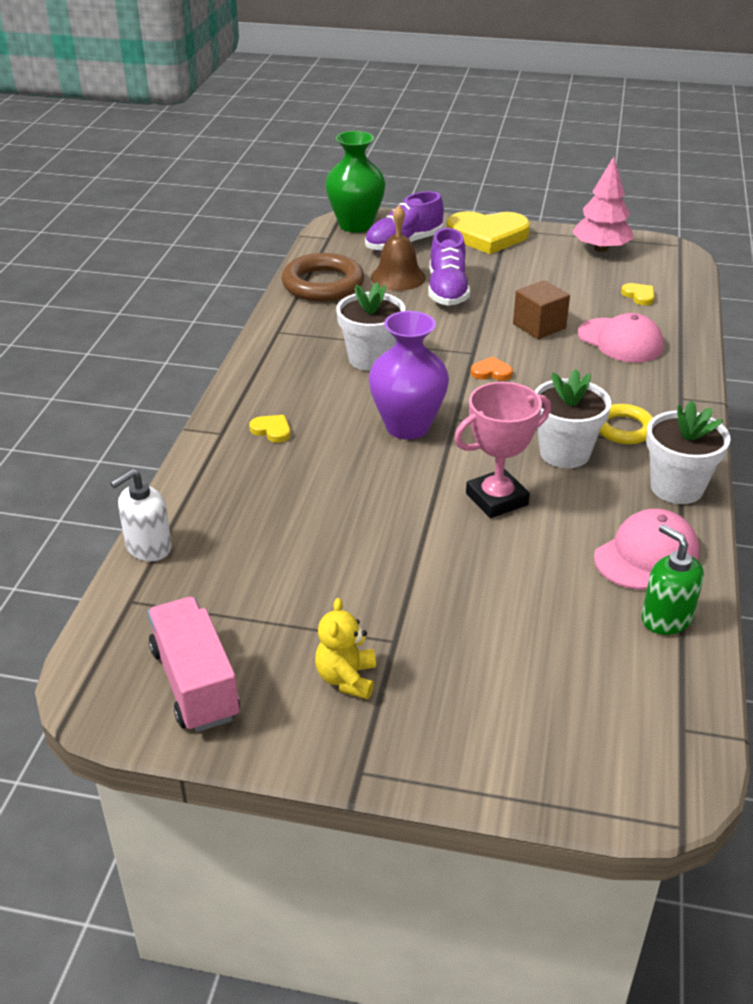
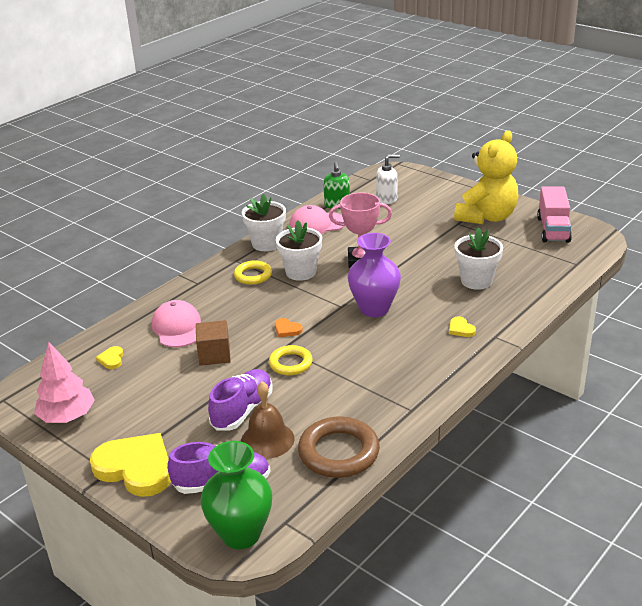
camera: 150 degrees left, 5 degrees down
(148, 547) = (561, 284): white soap dispenser -> white soap dispenser (387, 198)
(346, 679) = (486, 217): yellow teddy bear -> yellow teddy bear, size x2.15
(371, 359) = (358, 363): white flower pot -> white flower pot (476, 281)
(446, 339) = (290, 363): none -> yellow ring

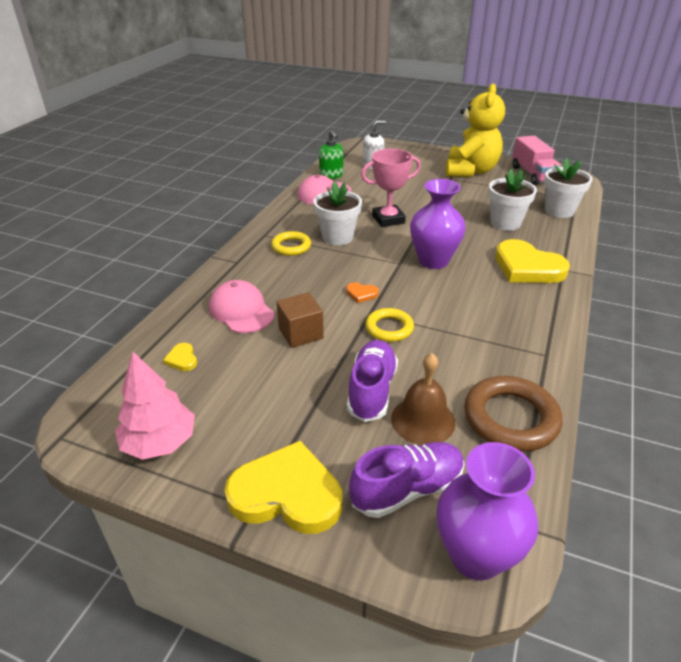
camera: 20 degrees left, 5 degrees up
(241, 534) = (475, 556): green vase -> purple vase
(266, 244) = (286, 216): white flower pot -> white flower pot (559, 211)
(461, 329) = (527, 267): yellow heart -> yellow heart, size x2.40

